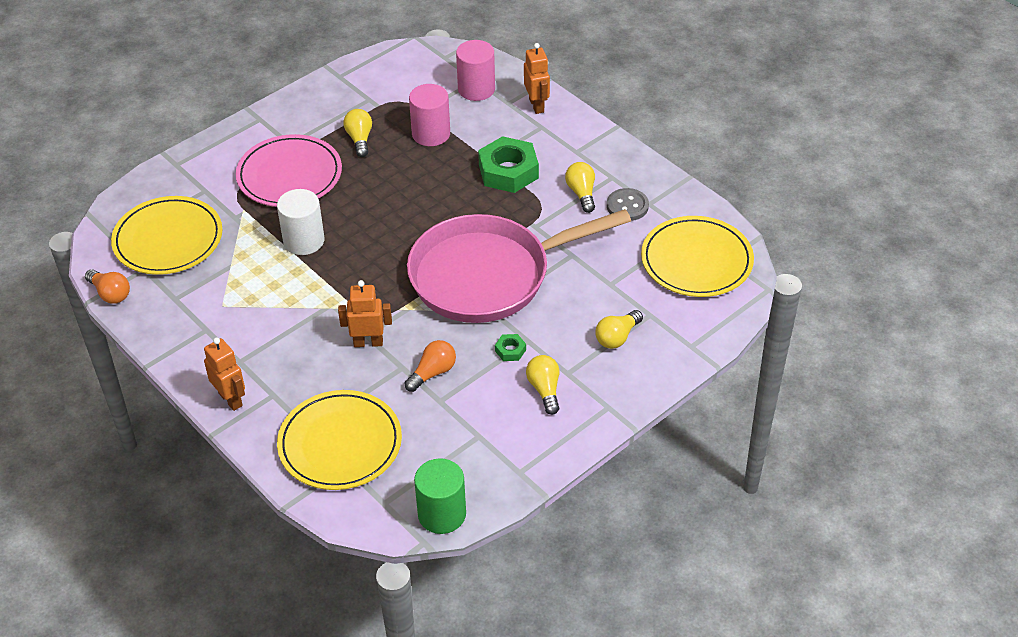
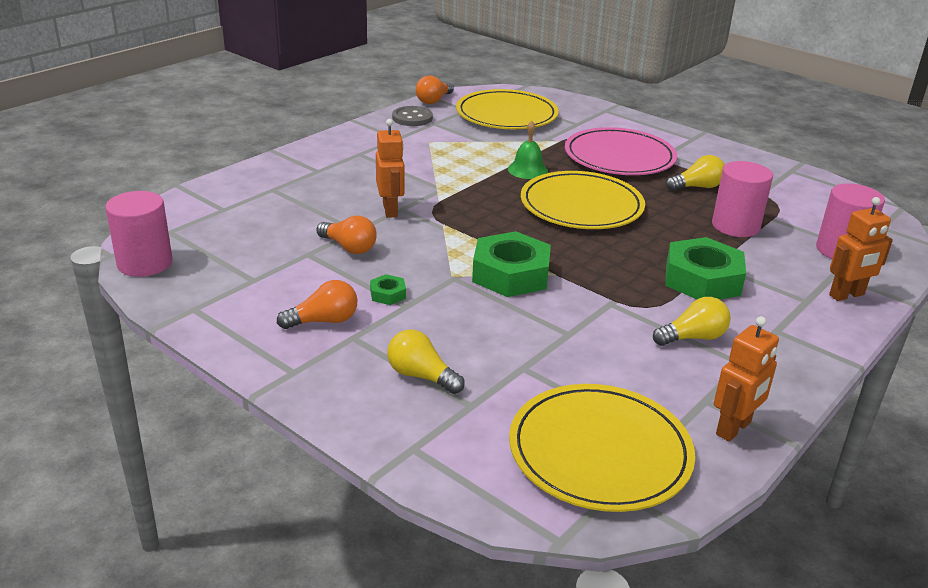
camera: 80 degrees right, 15 degrees down
(230, 399) = (312, 153): orange robot -> orange robot (734, 428)
(304, 241) = (527, 170): white cylinder -> green bell
(340, 443) = (252, 205): yellow plate -> yellow plate (581, 206)
(442, 514) = (145, 263): green cylinder -> pink cylinder
(488, 275) = (510, 274): pink pan -> green nut
(545, 390) = (323, 321): yellow light bulb -> orange light bulb
(627, 206) = (688, 379): grey button -> grey button (412, 118)

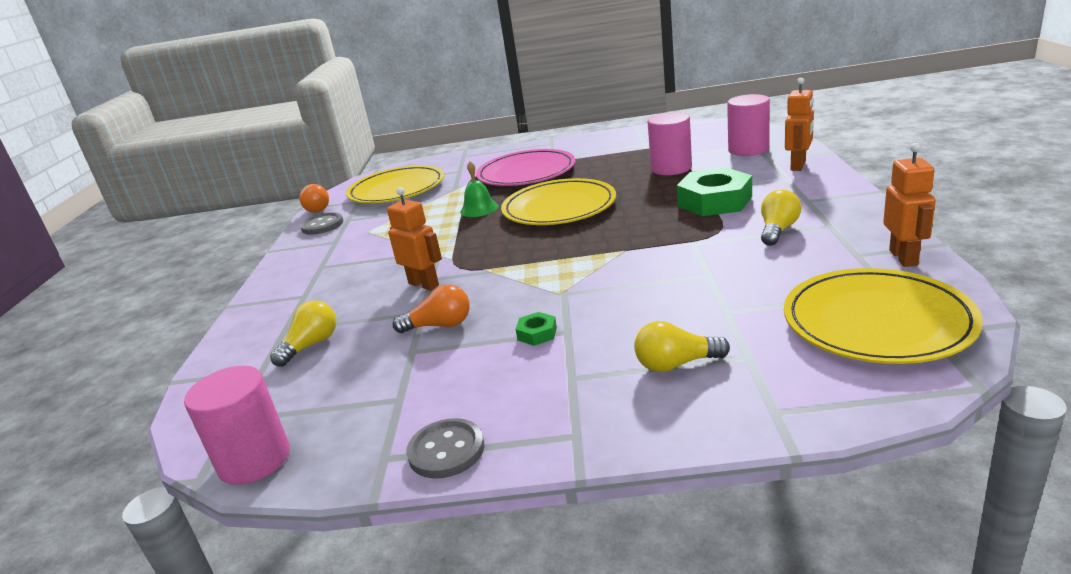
camera: 35 degrees left, 5 degrees down
(224, 328) = (446, 450): none -> grey button
(323, 321) = (524, 384): orange light bulb -> none
(510, 274) = (597, 267): green nut -> none
(697, 187) = (607, 163): yellow light bulb -> yellow light bulb (311, 345)

